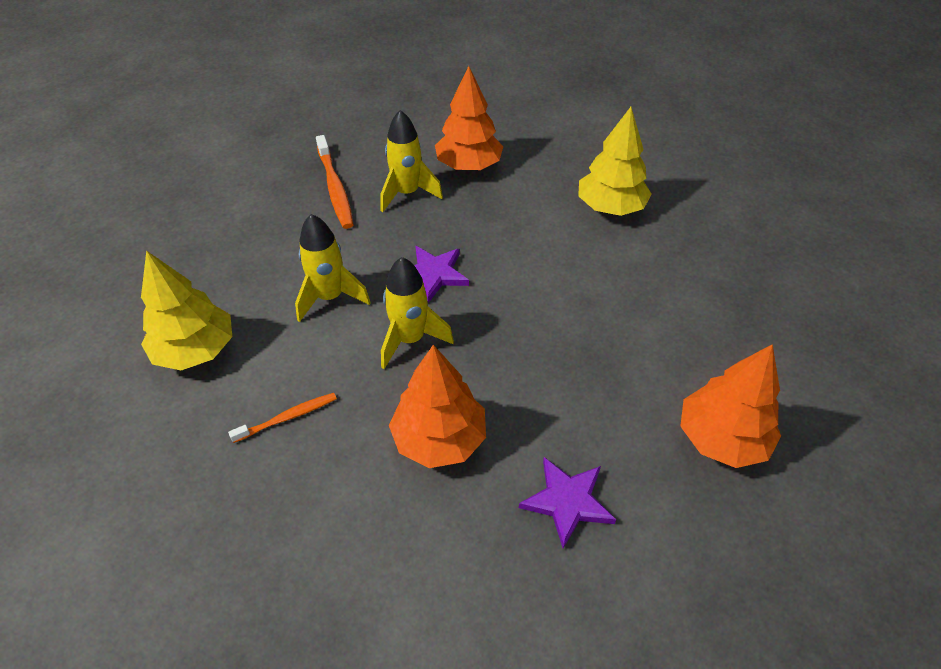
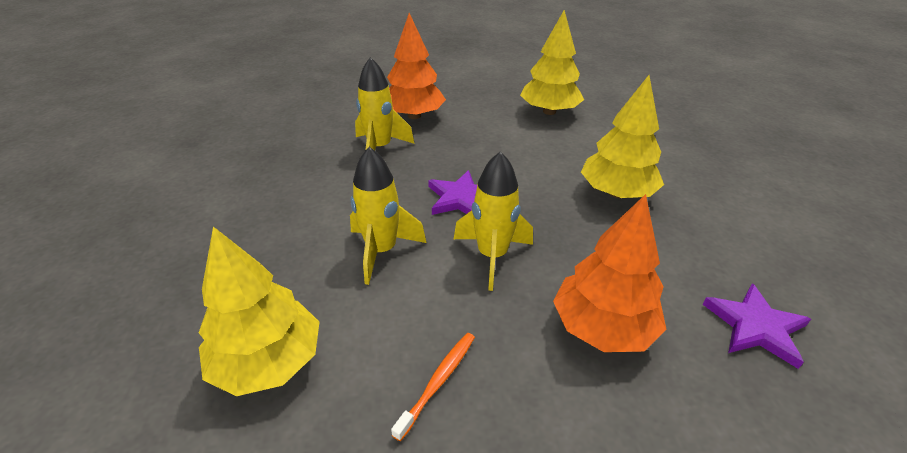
camera: 30 degrees left, 10 degrees down
(335, 188) = (307, 164): orange toothbrush -> none
(581, 327) = (616, 193): none -> yellow tree
(721, 438) = (791, 227): orange tree -> none

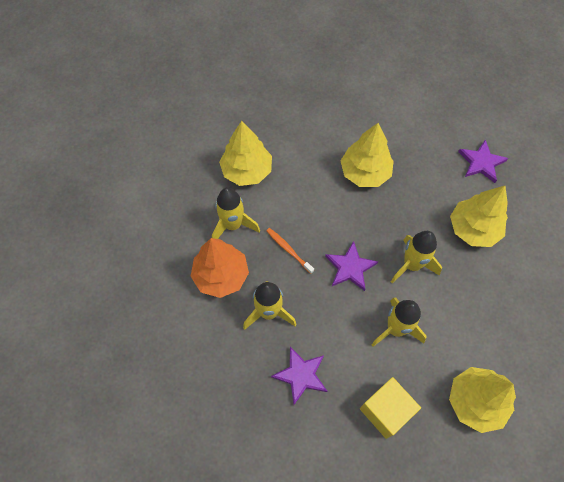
camera: 75 degrees left, 25 degrees up
(258, 255) = (386, 411): none -> yellow cube
(305, 179) = (301, 375): none -> purple star
(438, 381) = (497, 316): orange toothbrush -> orange toothbrush (288, 249)
(476, 113) = (233, 225): none -> yellow rocket
(603, 327) = (473, 229): orange tree -> yellow tree

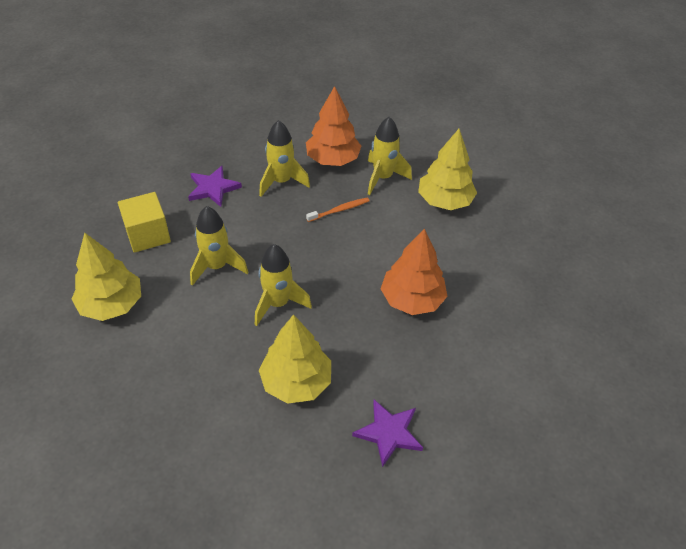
camera: 105 degrees right, 15 degrees down
(350, 268) = (299, 251): purple star -> none
(365, 172) = (412, 299): yellow tree -> orange tree

